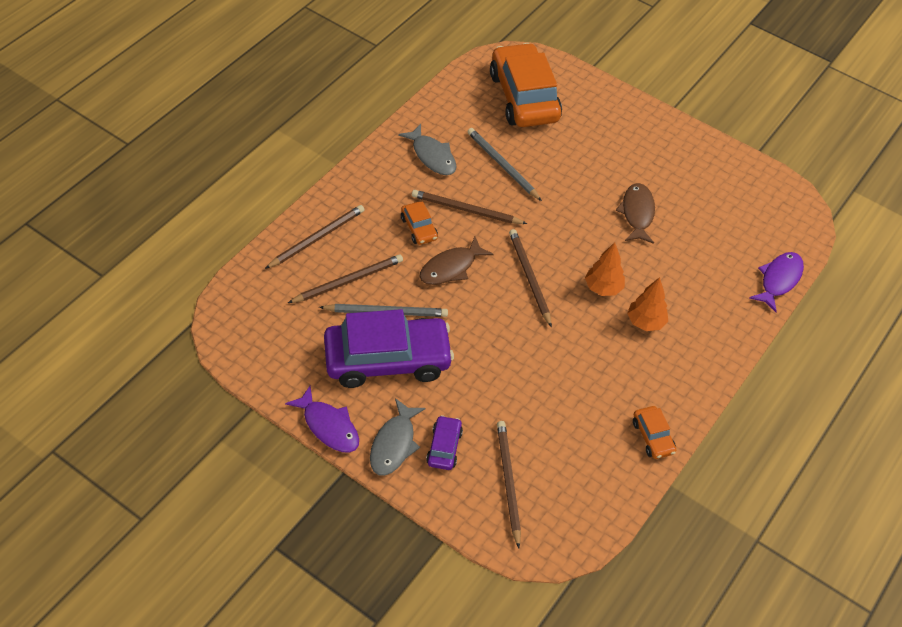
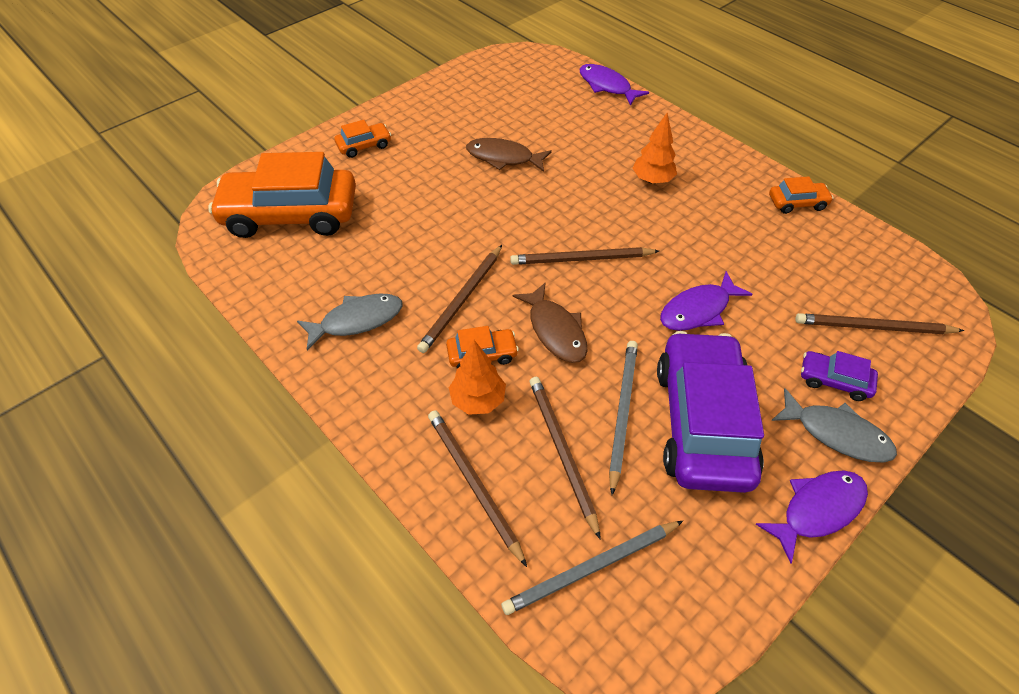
camera: 75 degrees left, 0 degrees up
(495, 357) = (698, 310): none -> purple fish
(502, 165) = (398, 253): grey pencil -> grey pencil (591, 568)
(603, 288) = (603, 202): orange tree -> orange tree (478, 400)
(618, 121) = (364, 146): none -> orange car

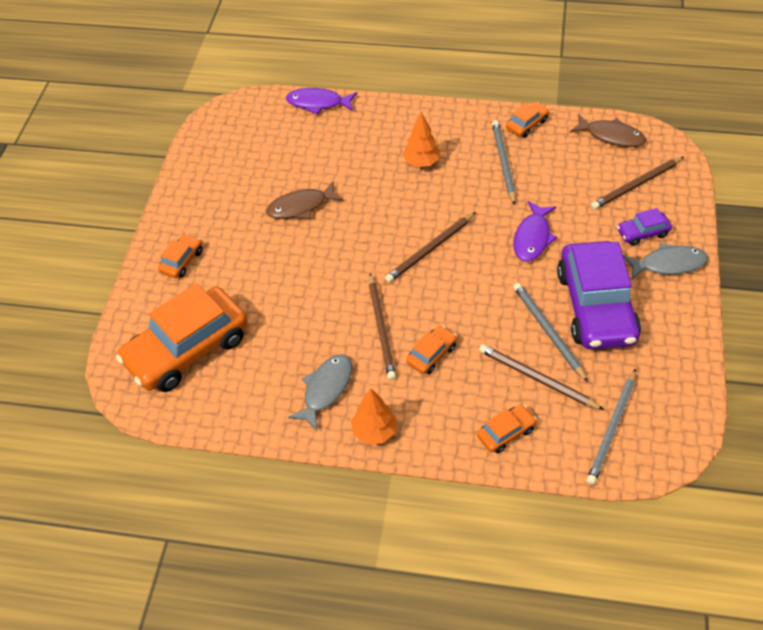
camera: 35 degrees left, 0 degrees up
(473, 483) = (506, 432): brown pencil -> orange car
(478, 400) = (458, 384): orange tree -> orange tree (374, 431)
(555, 330) = (461, 308): brown fish -> brown fish (611, 136)
(702, 422) = (596, 306): purple car -> purple car turned 150 degrees counterclockwise
(736, 224) = (503, 163): none -> grey pencil
(817, 510) = (693, 314): purple fish -> none

